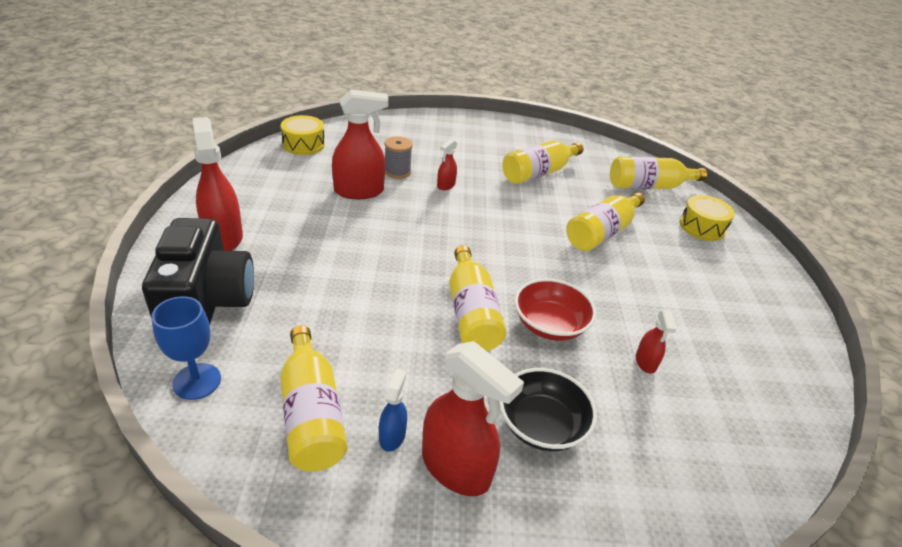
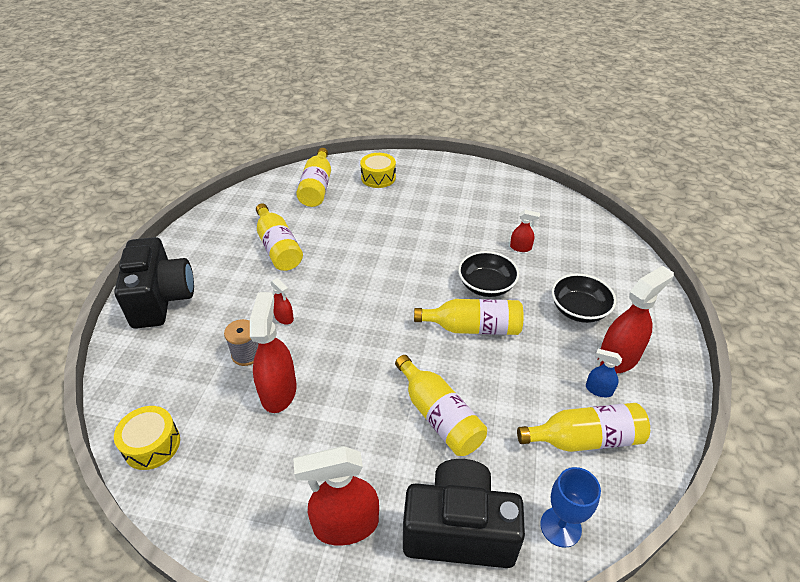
camera: 75 degrees left, 5 degrees up
(447, 127) = (162, 299): none -> black camera
(549, 325) = (486, 286): red bowl -> black bowl
(602, 232) = (378, 231): yellow bottle -> yellow bottle (439, 416)

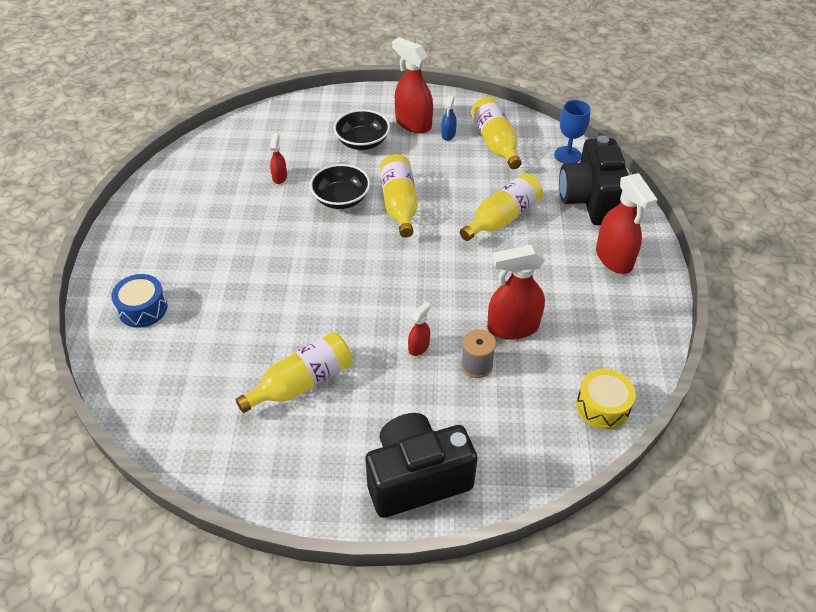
camera: 100 degrees left, 5 degrees up
(317, 187) = (165, 372): yellow bottle -> none
(378, 178) = (143, 308): yellow drum -> blue drum

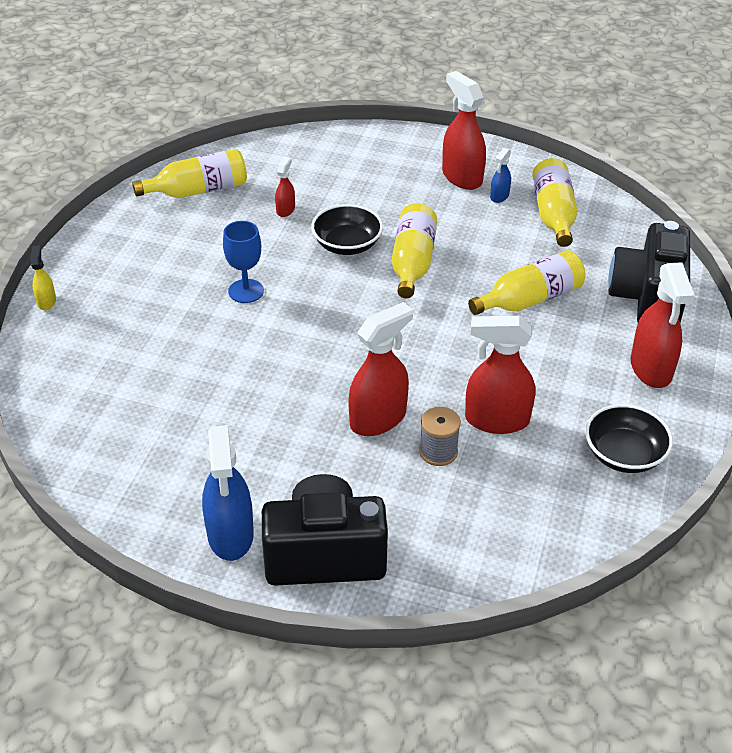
camera: 15 degrees right, 5 degrees down
(99, 300) = (46, 301): none -> yellow spray bottle
(143, 308) = (89, 319): blue drum -> none
(301, 383) = (233, 429): yellow bottle -> yellow bottle (198, 190)
(332, 480) = (230, 535): none -> blue spray bottle
(362, 142) = (394, 187): black bowl -> black bowl (624, 454)
(419, 347) = (378, 419): red spray bottle -> red spray bottle, size x2.01
(567, 155) = (638, 243): blue goblet -> blue goblet (246, 291)
(602, 406) = (572, 527): yellow drum -> none

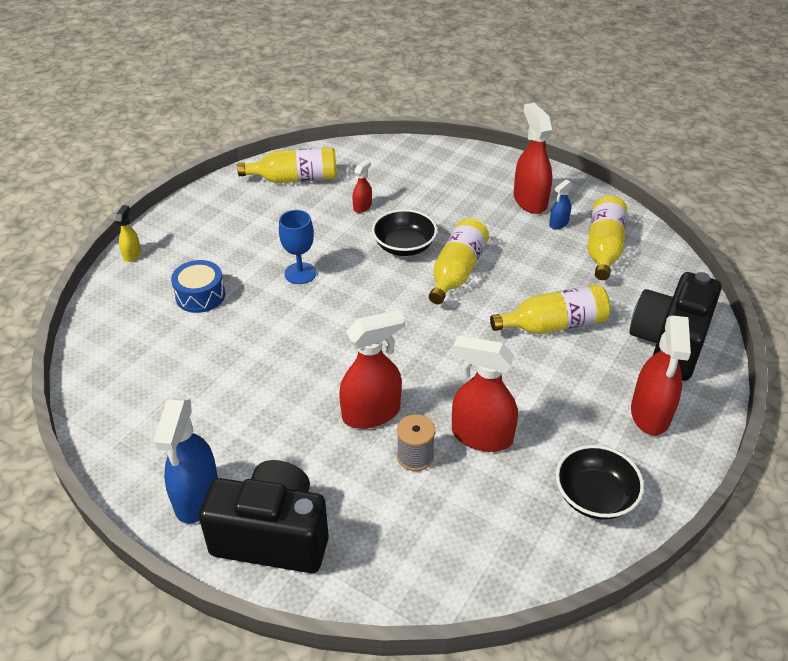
camera: 15 degrees right, 0 degrees up
(145, 333) = (200, 295): none -> blue drum

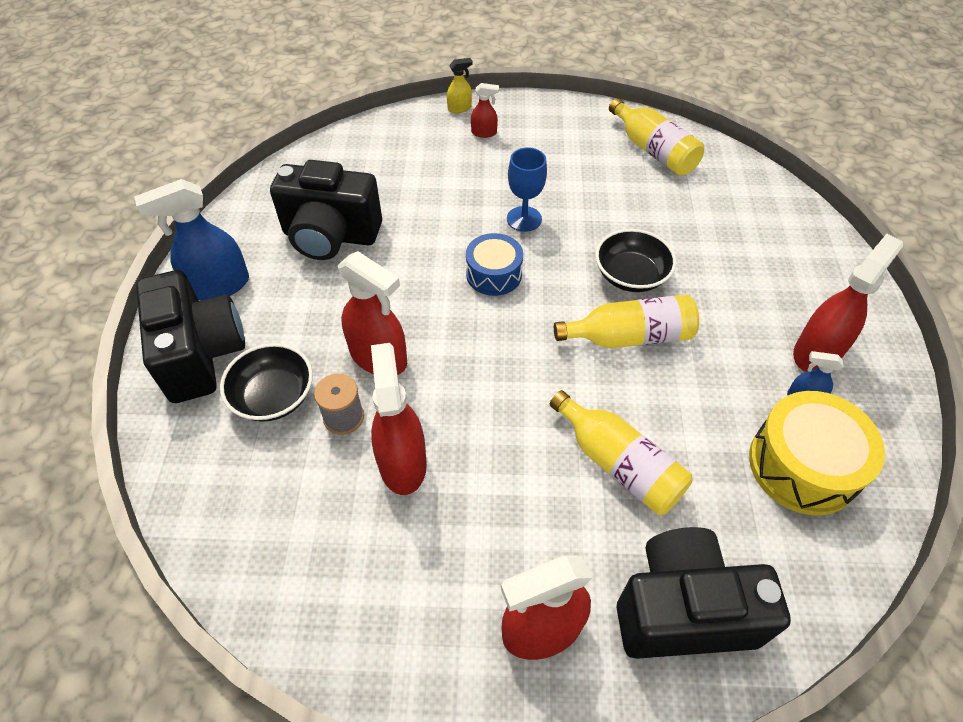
camera: 60 degrees right, 10 degrees up
(200, 295) = (443, 171): blue drum -> blue drum (494, 274)
(207, 396) = (330, 236): none -> black camera
(362, 207) = (660, 216): red spray bottle -> red spray bottle (484, 133)
(594, 496) = (376, 611): black bowl -> black bowl (274, 396)
(603, 248) = (803, 465): yellow bottle -> yellow drum

